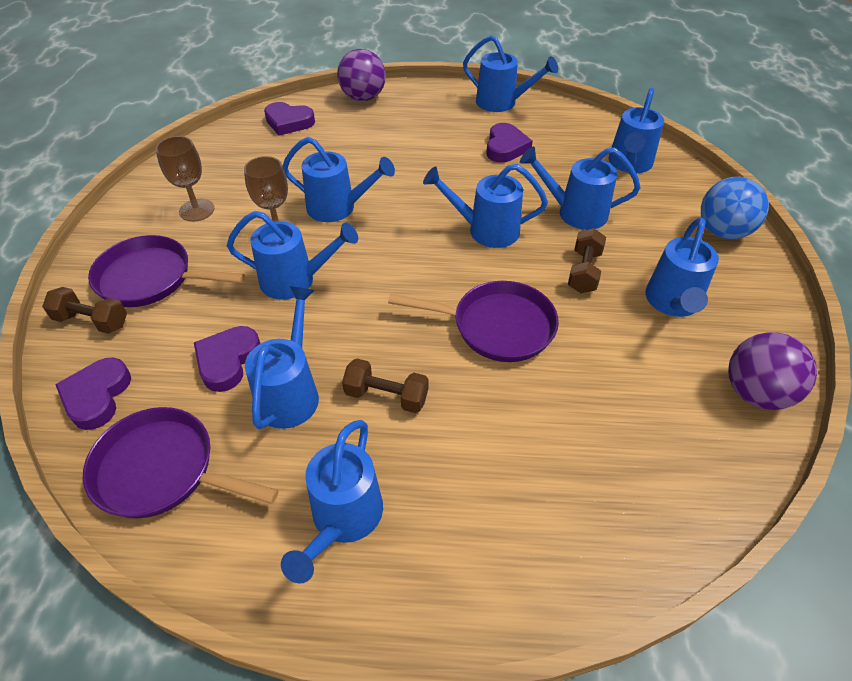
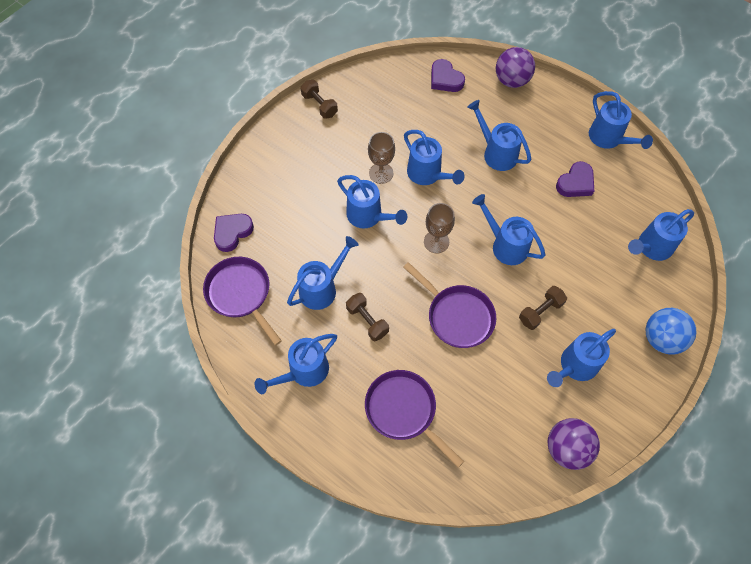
camera: 35 degrees right, 15 degrees up
(92, 321) = (251, 182): brown dumbbell -> brown dumbbell (319, 105)
(151, 279) = (294, 169): purple pan -> purple pan (404, 411)
(196, 210) = (345, 129): brown goblet -> brown goblet (436, 242)
(228, 361) = (303, 249): purple heart -> none
(574, 212) = (575, 265): blue watering can -> blue watering can (496, 153)

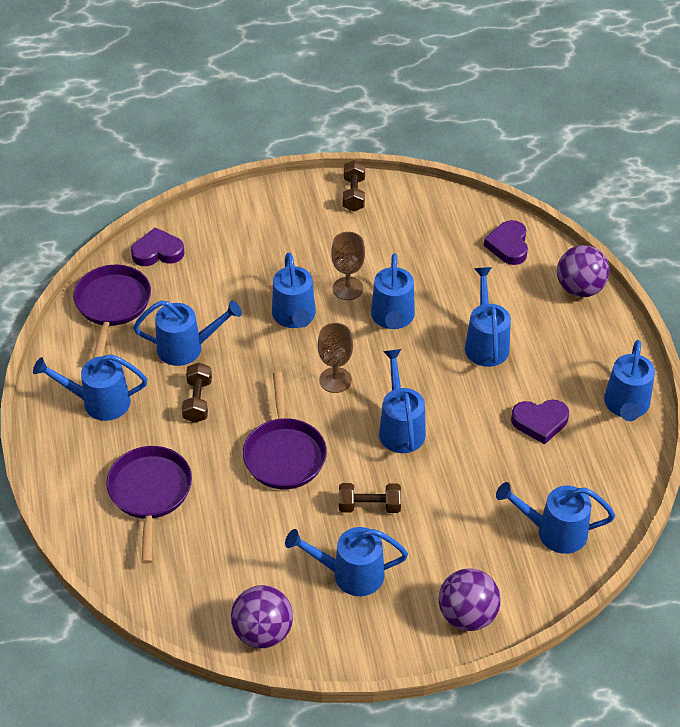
camera: 40 degrees right, 15 degrees down
(661, 339) = (467, 615): blue ball -> purple ball

